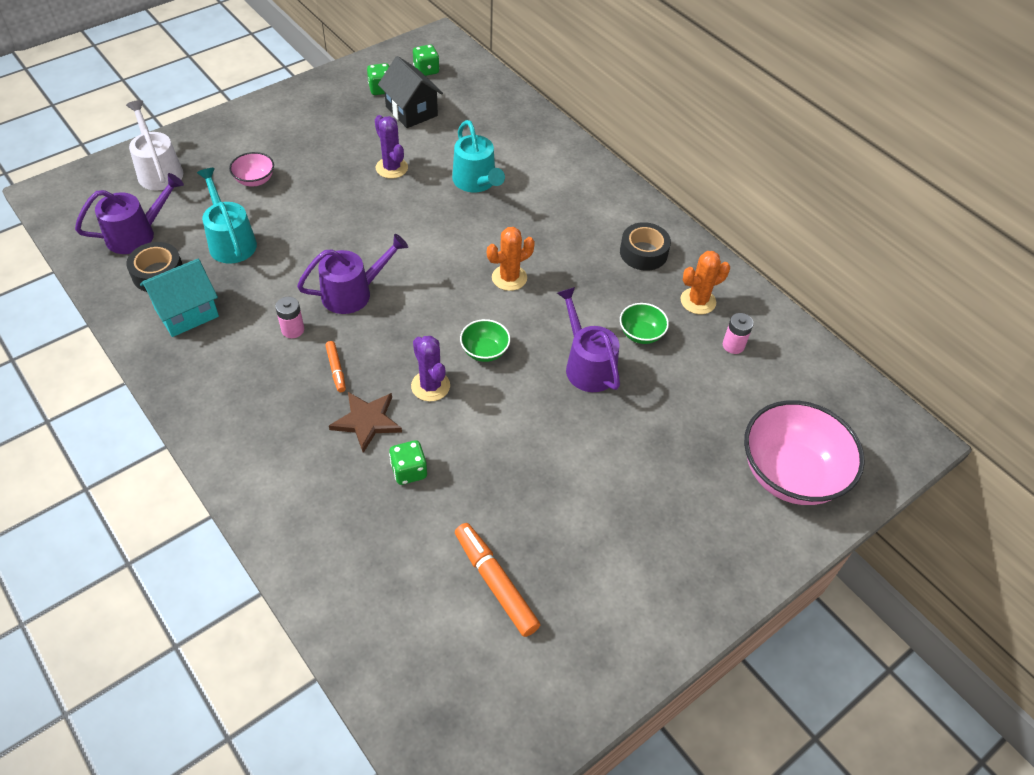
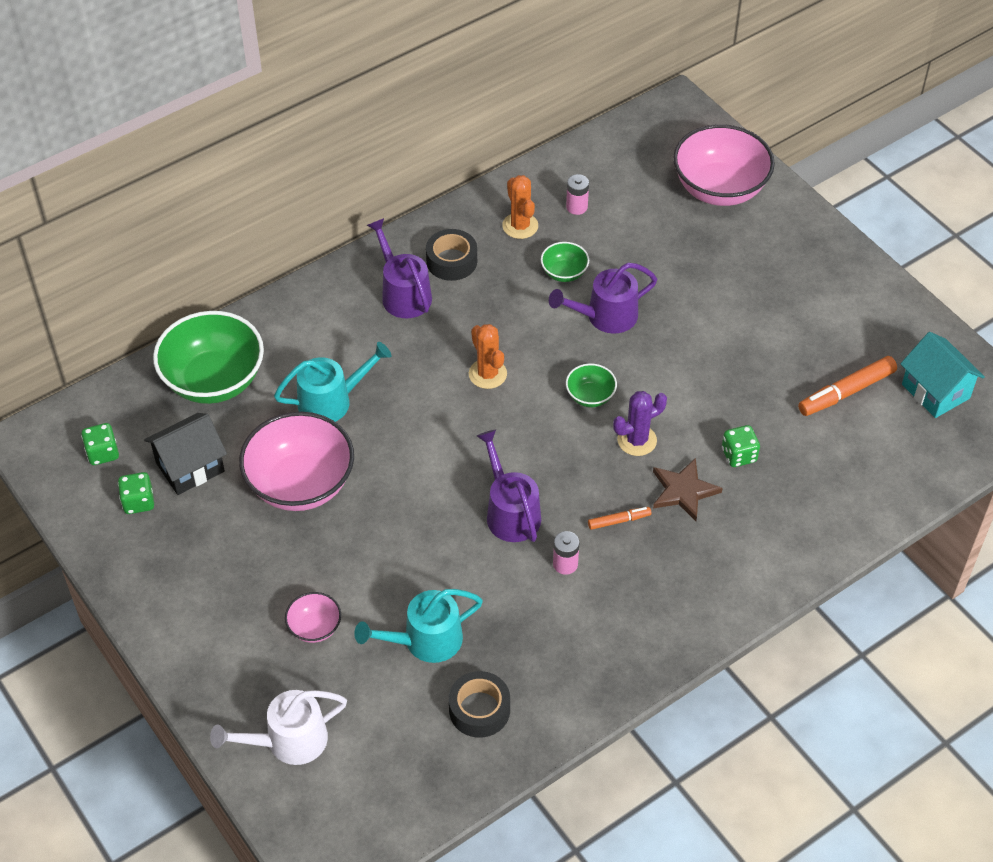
camera: 85 degrees left, 0 degrees up
(136, 234) = (411, 745): purple watering can -> purple watering can (403, 294)
(187, 313) = (542, 670): turquoise house -> turquoise house (935, 391)
(391, 168) = (300, 484): purple cactus -> pink bowl
(496, 118) = (214, 380): none -> green bowl

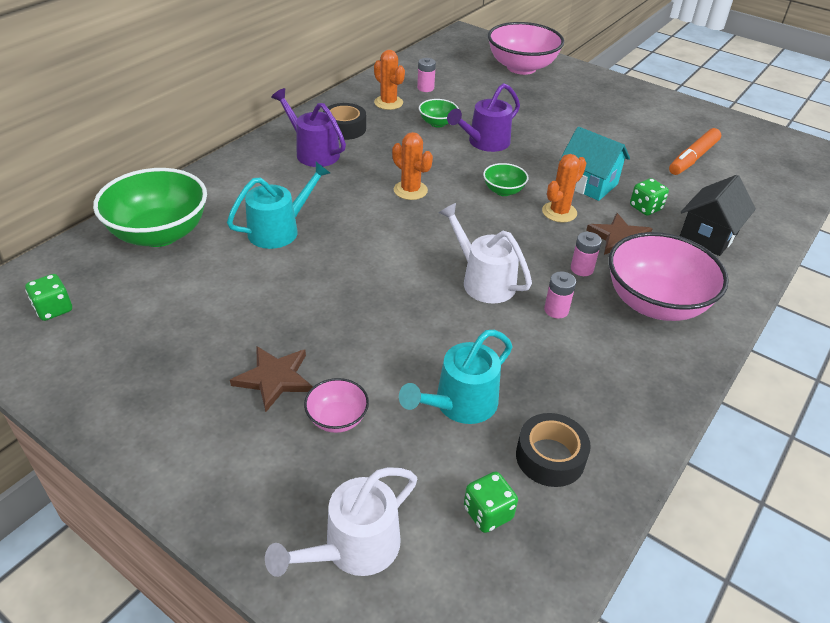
camera: 20 degrees left, 10 degrees down
(138, 502) = (103, 344): green dice -> green dice (488, 513)
(190, 467) = (153, 304): black house -> black house (708, 236)
(274, 574) = (274, 378): none -> brown star
(300, 484) = (273, 296): pink bowl -> pink bowl (655, 303)
(510, 512) = (483, 281): purple watering can -> white watering can
(619, 521) = (582, 269): orange marker -> pink battery
(637, 440) = (559, 212): purple cactus -> orange cactus
(935, 391) = (753, 148): turquoise house -> turquoise house (589, 184)

